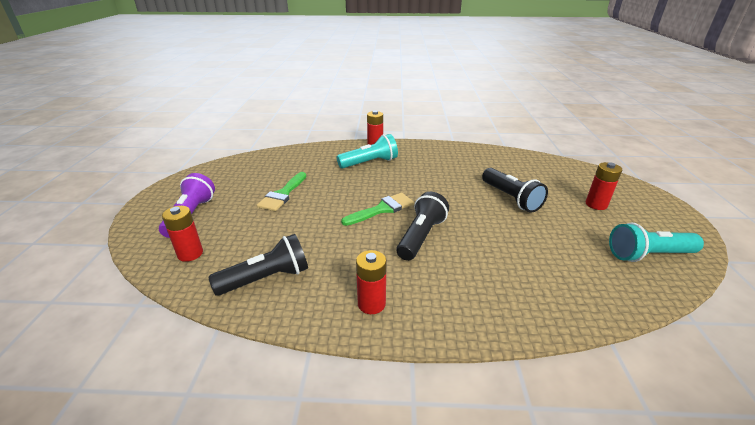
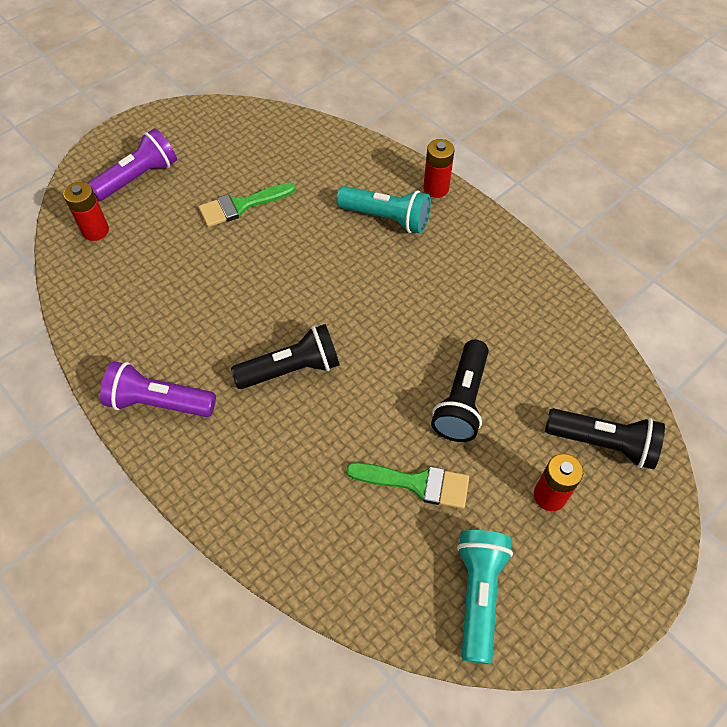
camera: 45 degrees right, 25 degrees up
(266, 278) = (118, 307): black flashlight -> black flashlight (603, 443)
(371, 304) = (159, 402): red battery -> purple flashlight
(382, 209) = (304, 303): green brush -> green brush (417, 483)
(648, 255) = (478, 595): turquoise flashlight -> turquoise flashlight turned 60 degrees clockwise

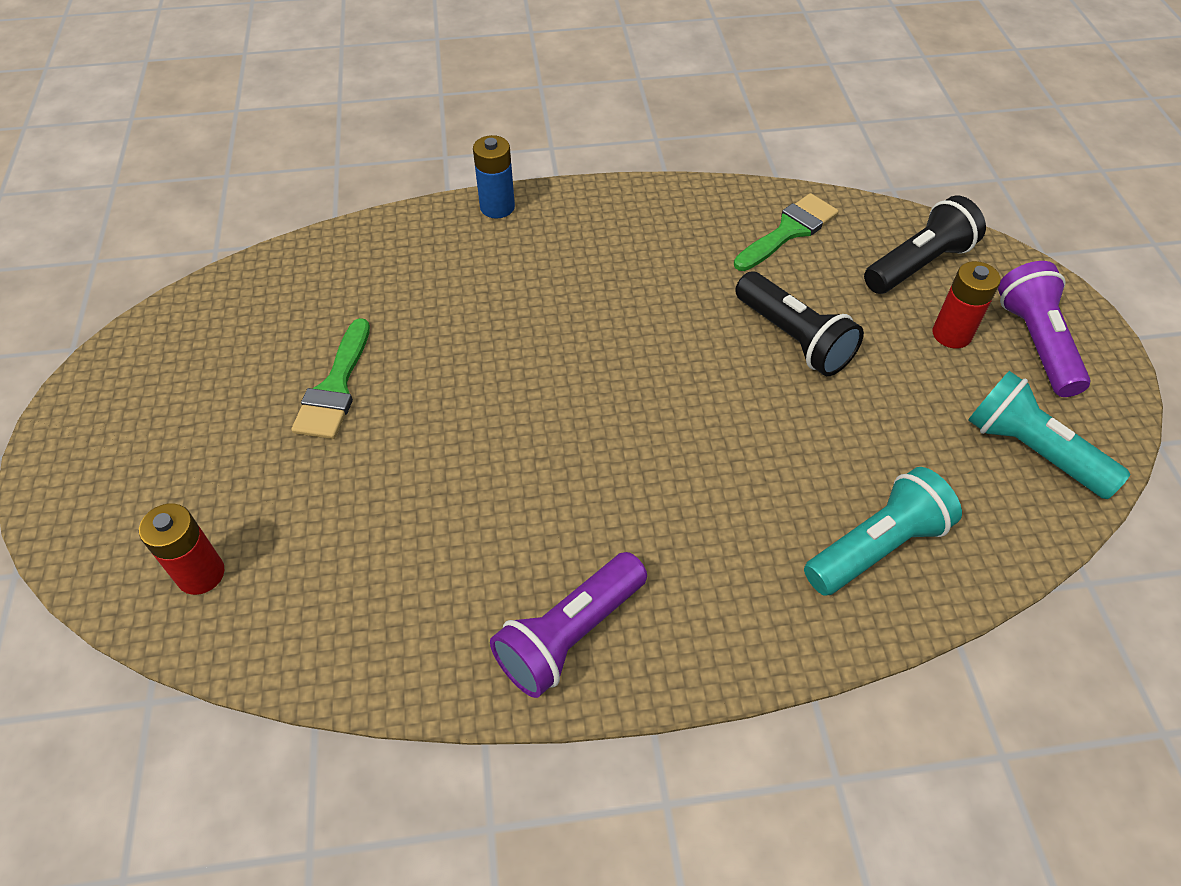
camera: 55 degrees left, 5 degrees down
(138, 177) = (161, 475): purple flashlight -> purple flashlight (1036, 343)
(291, 369) = (633, 465): black flashlight -> none
(386, 218) = (496, 267): turquoise flashlight -> turquoise flashlight (876, 547)
(417, 483) = (870, 430): green brush -> green brush (789, 231)
(436, 188) = (497, 207): red battery -> blue battery

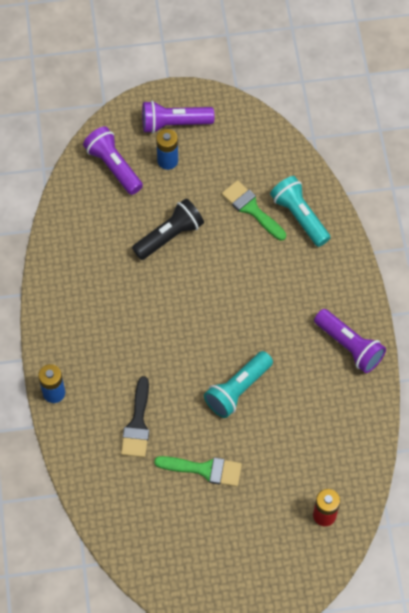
camera: 90 degrees left, 10 degrees up
(433, 301) = (137, 424): none -> black brush
(789, 231) = (83, 228): green brush -> green brush (251, 209)
(918, 264) = (114, 167): black flashlight -> purple flashlight
(951, 334) = (167, 161): red battery -> blue battery
(1032, 451) = (244, 142): turquoise flashlight -> turquoise flashlight (238, 389)

